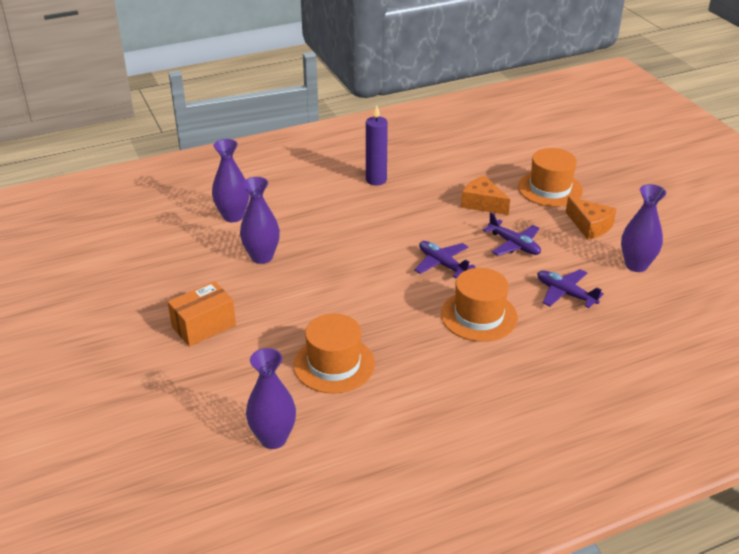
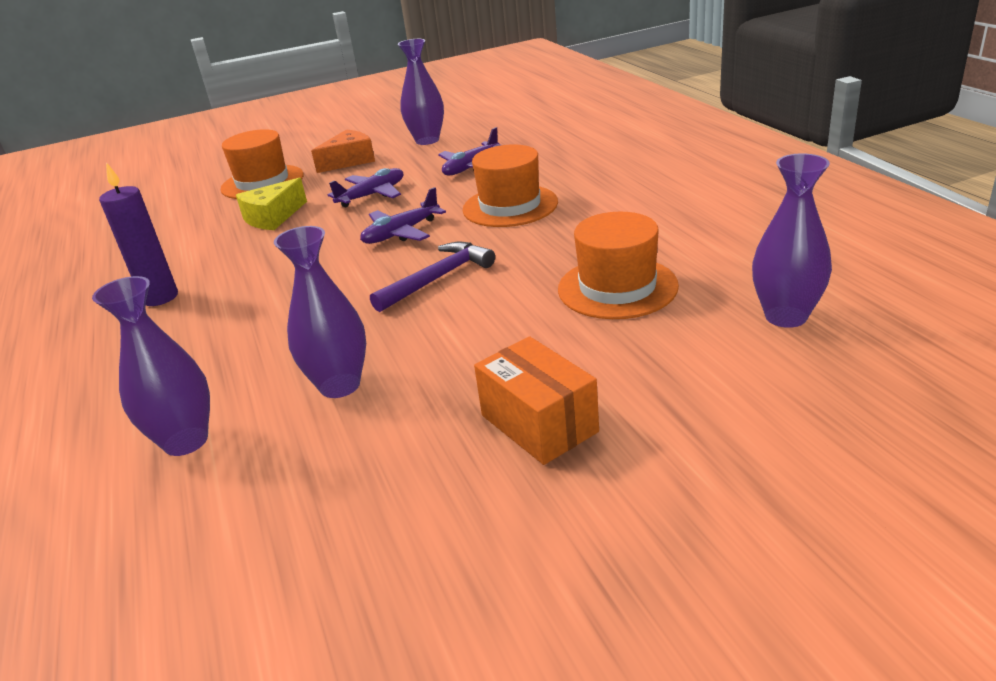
camera: 85 degrees left, 5 degrees down
(369, 284) = (437, 278): none -> purple hammer
(482, 203) = (273, 217): orange cheese -> yellow cheese

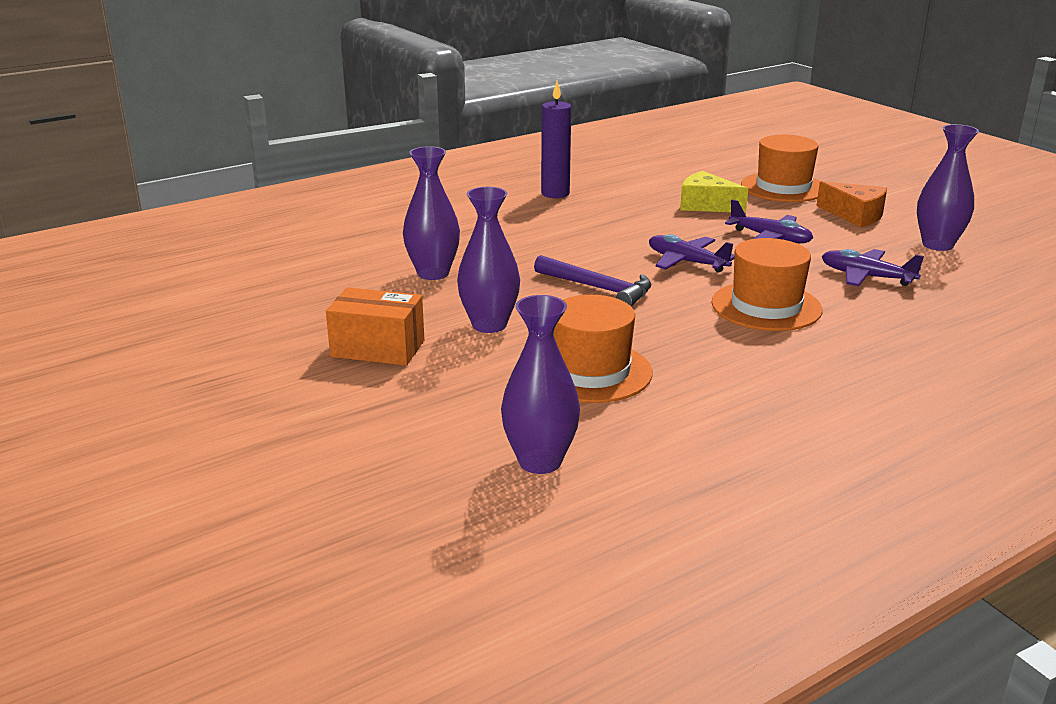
camera: 75 degrees right, 5 degrees down
(186, 441) = (374, 238): purple vase -> purple vase (489, 325)
(539, 423) = (378, 348): orange box -> orange box turned 60 degrees clockwise

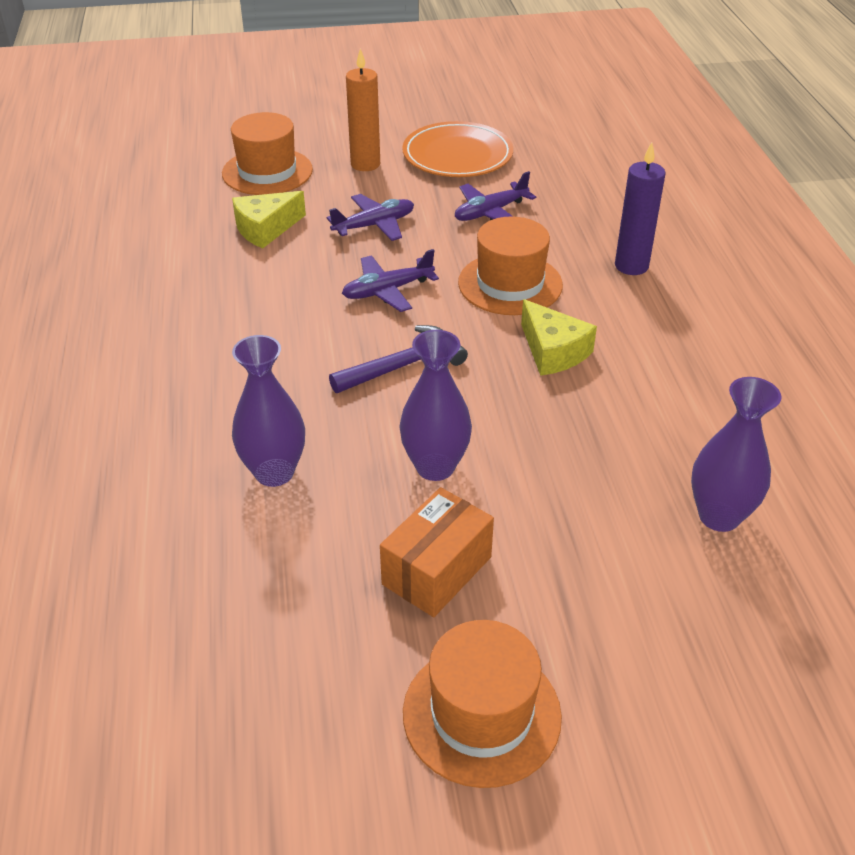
camera: 65 degrees left, 15 degrees up
(555, 194) = (134, 311): purple candle -> purple candle (631, 266)
(591, 372) = (573, 430): orange hat -> orange hat (481, 714)
(691, 343) = (553, 351): none -> yellow cheese
(855, 215) = (365, 164): orange cheese -> orange candle
(937, 245) = (457, 155): purple vase -> orange plate

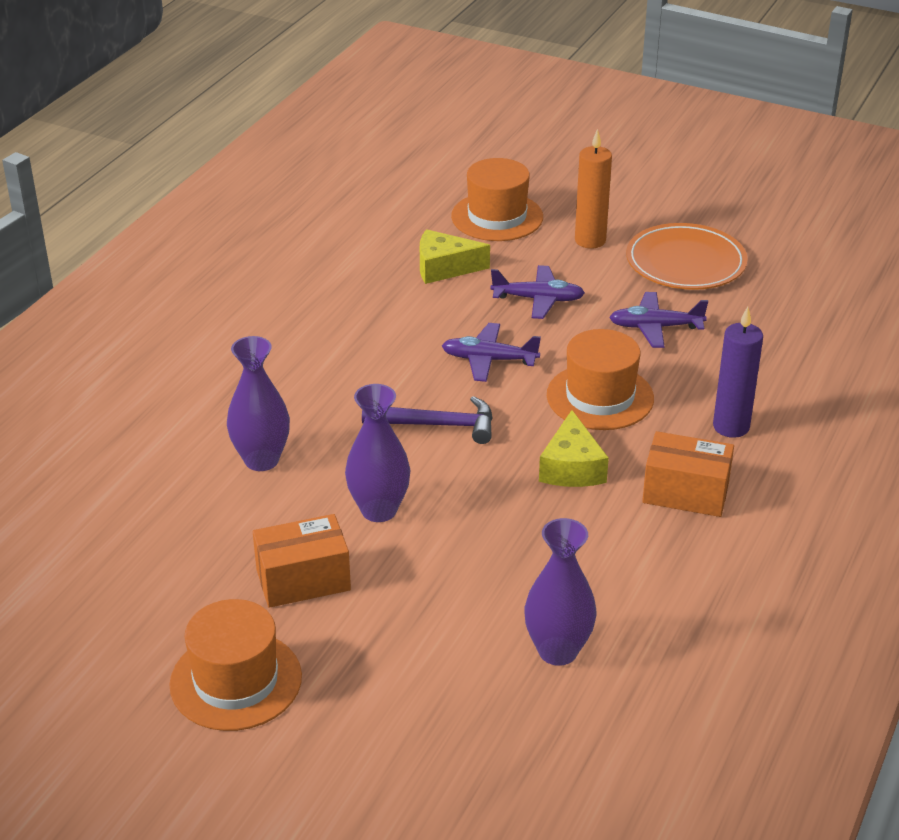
camera: 35 degrees right, 5 degrees down
(659, 332) = (685, 493): none -> orange box

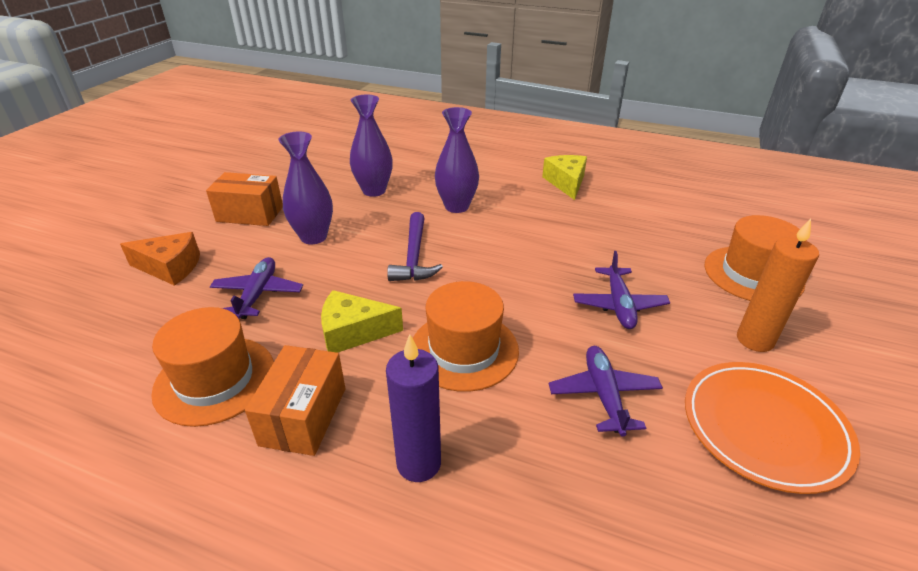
camera: 85 degrees right, 0 degrees up
(236, 680) = (170, 200): orange hat -> orange hat (215, 379)
(303, 580) = (250, 214): orange box -> orange box turned 60 degrees counterclockwise
(434, 636) = (170, 267): none -> orange cheese
(444, 268) = (643, 248): yellow cheese -> yellow cheese (566, 183)
(489, 360) = (509, 278): purple plane -> purple plane (258, 294)
(558, 651) = (121, 328): purple vase -> purple vase (456, 206)

